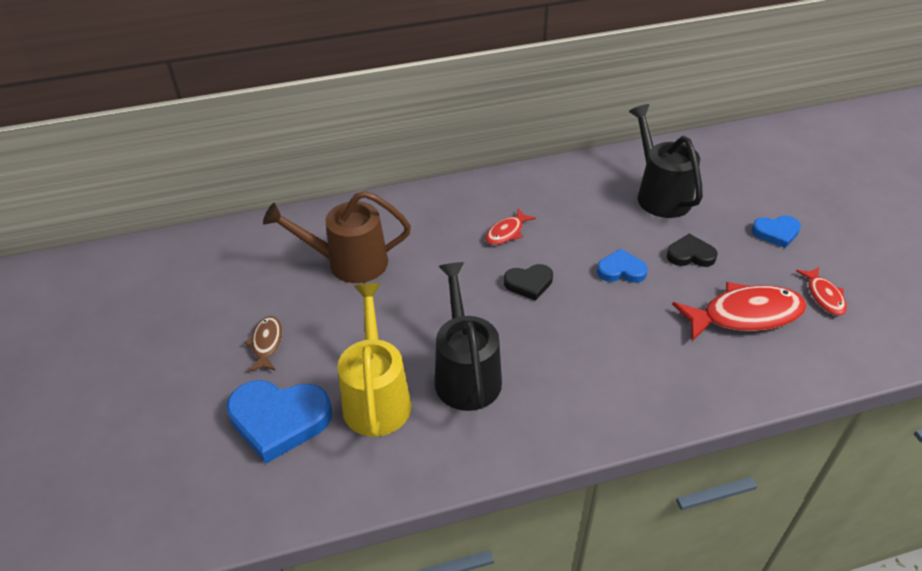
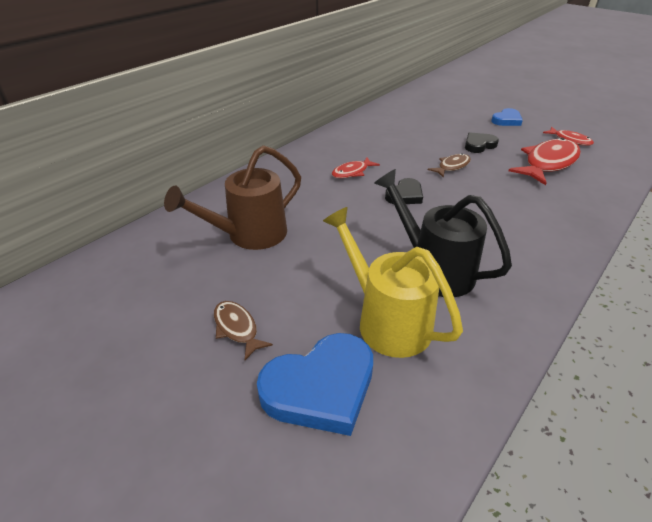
camera: 35 degrees left, 5 degrees down
(506, 232) = (352, 172): red fish -> red fish turned 45 degrees clockwise
(621, 270) = (452, 166): blue heart -> brown fish
(659, 194) = (421, 122): black watering can -> none

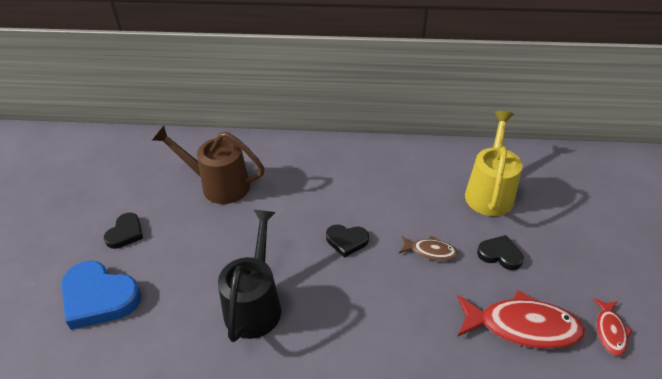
camera: 55 degrees right, 5 degrees up
(237, 328) = (125, 233): brown fish -> black heart
(352, 172) = (352, 192): red fish -> none
(386, 320) = (177, 301): yellow watering can -> yellow watering can (489, 191)
(506, 120) = (592, 256): blue heart -> none

